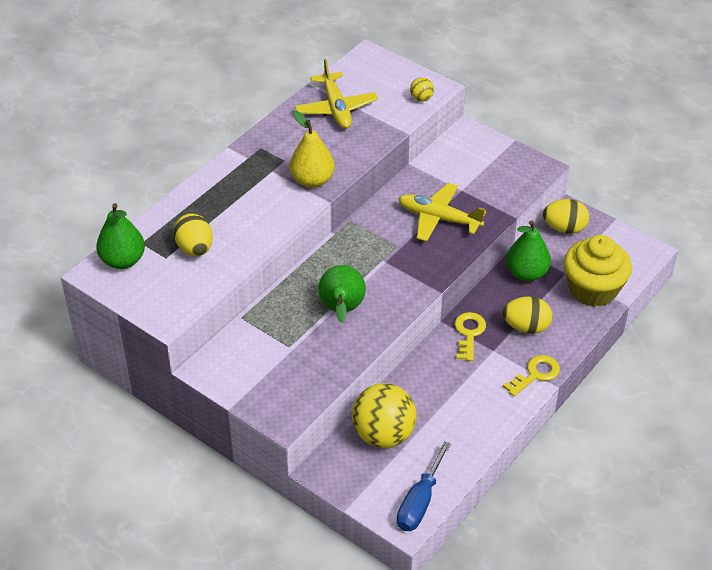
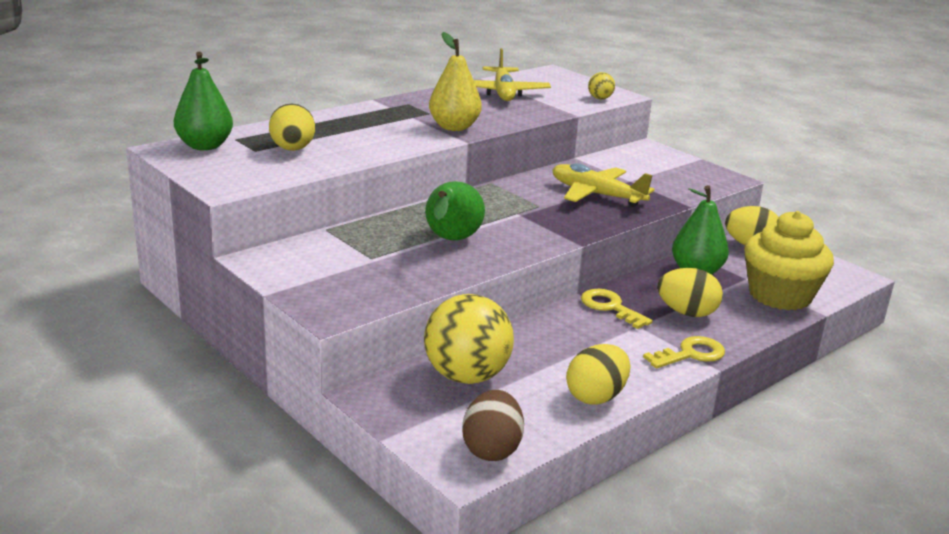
camera: 10 degrees right, 20 degrees down
(419, 502) = (491, 449): blue screwdriver -> brown egg
(469, 333) = (610, 307): yellow key -> yellow key turned 60 degrees counterclockwise
(477, 435) = (596, 396): none -> yellow egg

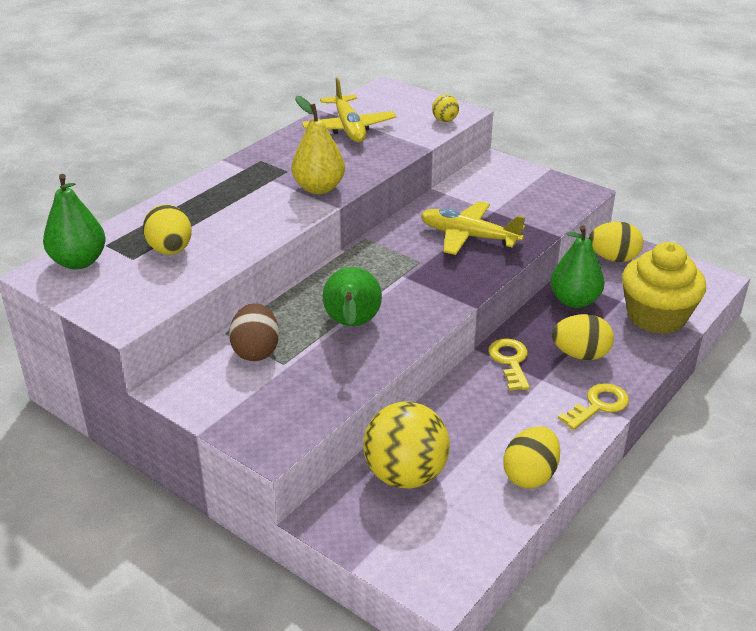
camera: 10 degrees left, 10 degrees up
(491, 449) = (456, 559): brown egg -> brown egg (256, 351)
(610, 307) = (510, 361): yellow key -> yellow key turned 45 degrees clockwise

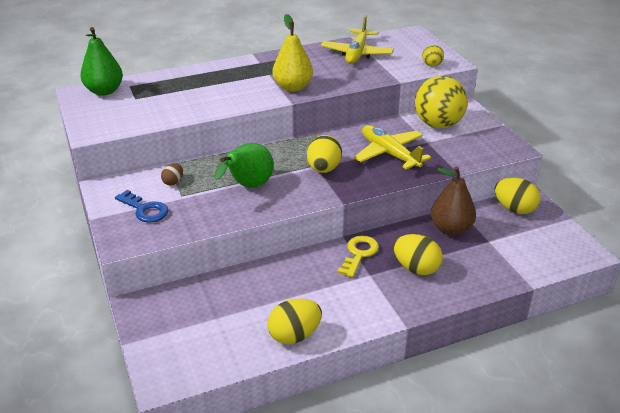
camera: 30 degrees right, 0 degrees up
(170, 250) = (161, 100): yellow egg -> yellow egg (323, 169)
(256, 351) = (173, 182): brown egg -> brown egg, size x0.55
(256, 396) = (145, 209): none -> blue key
(405, 475) = (213, 300): yellow ball -> yellow ball (438, 124)
(574, 301) = (451, 229): green pear -> brown pear
(598, 405) = (393, 308): yellow key -> none
(656, 316) = (506, 262): yellow cupcake -> none

